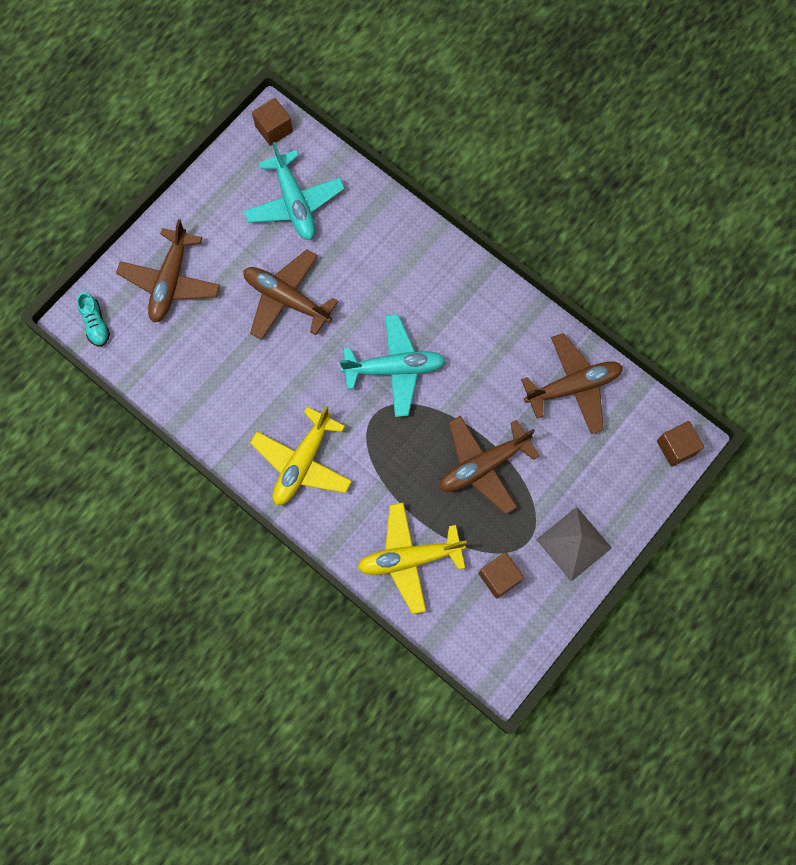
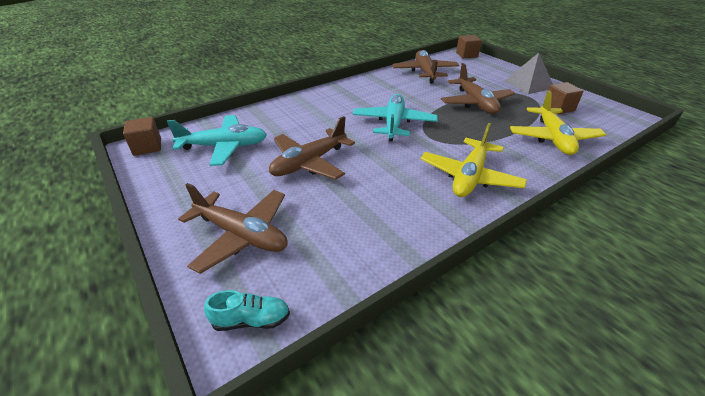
camera: 75 degrees left, 35 degrees down
(302, 462) = (469, 176): yellow plane -> yellow plane turned 75 degrees clockwise

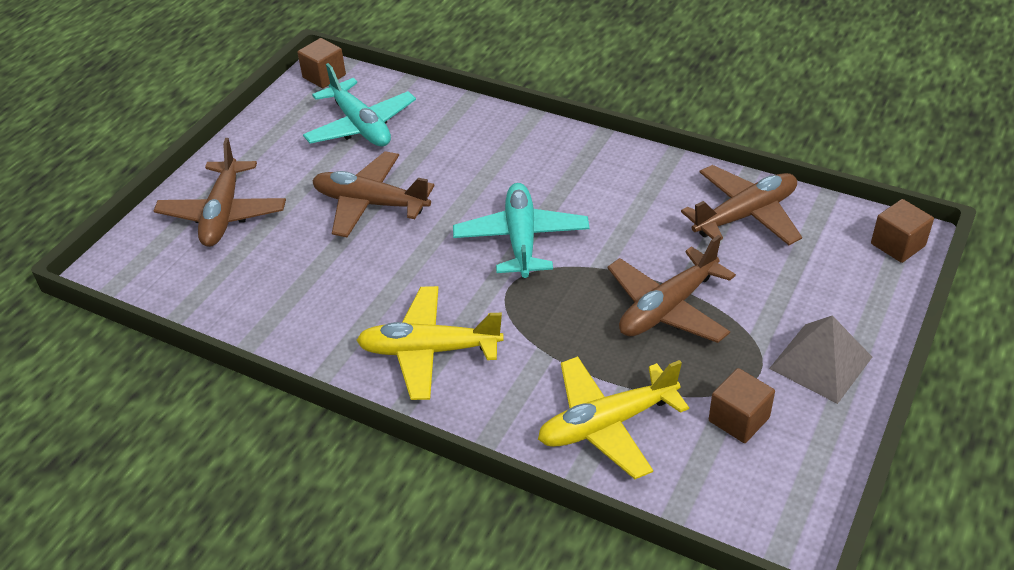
camera: 65 degrees right, 5 degrees up
(251, 320) = (131, 268): turquoise shoe -> none
(393, 123) = (521, 239): turquoise plane -> turquoise plane turned 75 degrees counterclockwise

